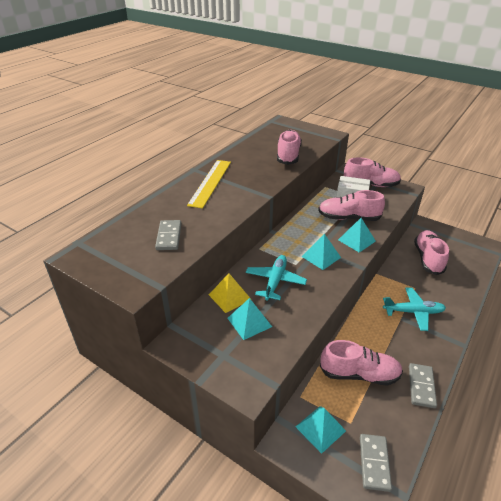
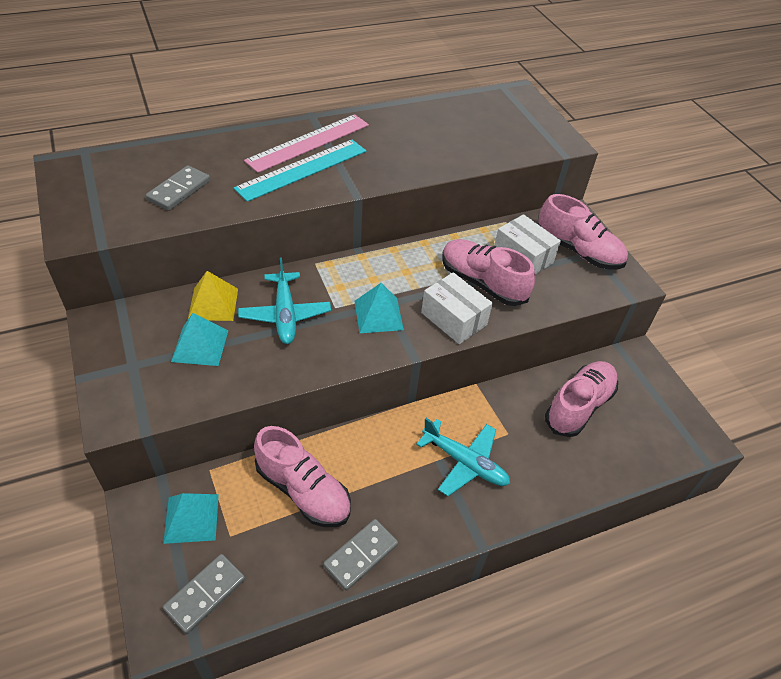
camera: 30 degrees right, 10 degrees up
(210, 182) = (309, 143): yellow ruler -> pink ruler
(224, 196) = (302, 169): none -> turquoise ruler
(275, 281) = (285, 314): turquoise plane -> turquoise plane turned 120 degrees clockwise
(288, 155) = (458, 149): pink shoe -> none
(356, 240) = (454, 319): turquoise pyramid -> white box

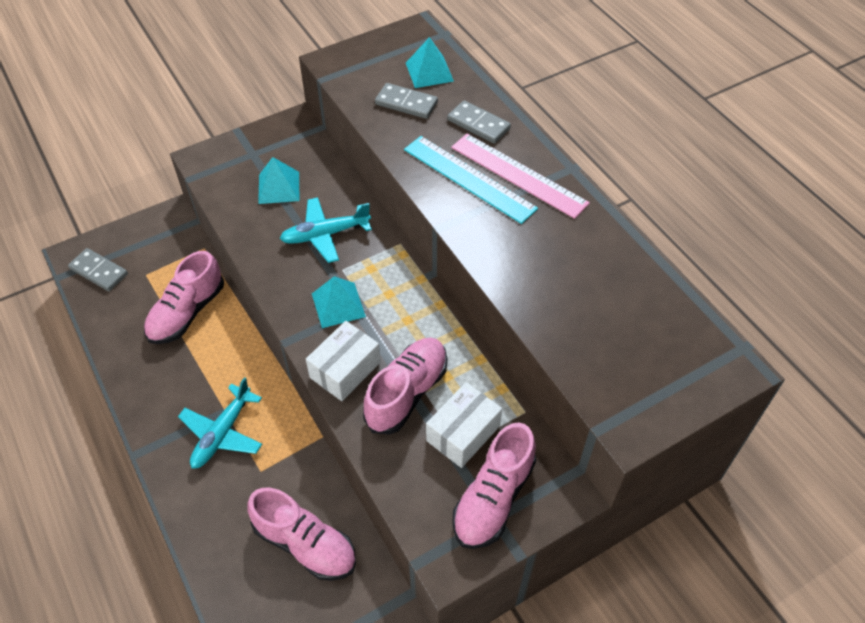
camera: 85 degrees right, 5 degrees up
(191, 518) = (160, 248): turquoise pyramid -> turquoise pyramid (429, 72)
(213, 304) = (329, 184): yellow pyramid -> none
(361, 555) = (127, 363): grey domino -> grey domino (478, 124)

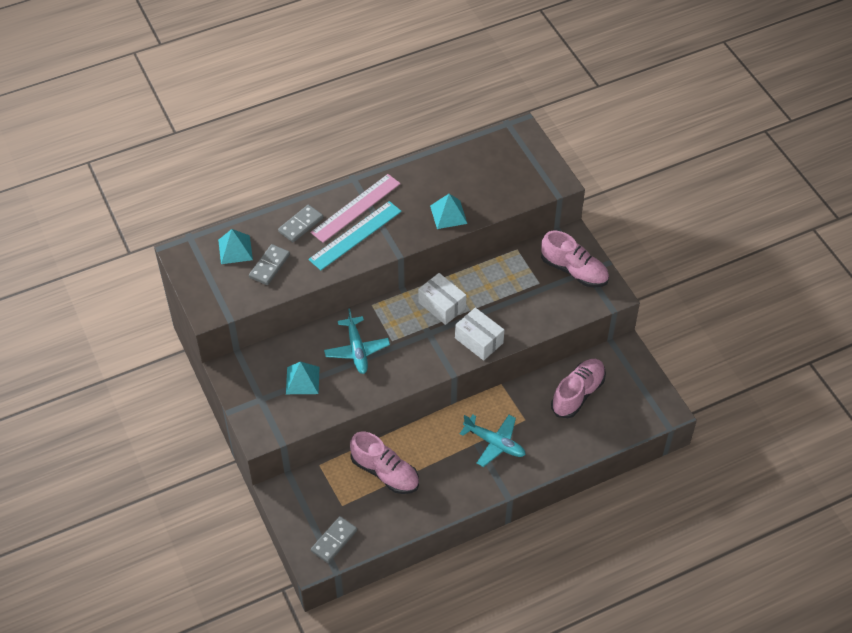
camera: 85 degrees left, 0 degrees up
(338, 305) = (424, 343): turquoise pyramid -> turquoise pyramid (448, 214)
(407, 393) = (499, 308): pink shoe -> none
(463, 433) = (530, 281): white box -> white box (442, 305)

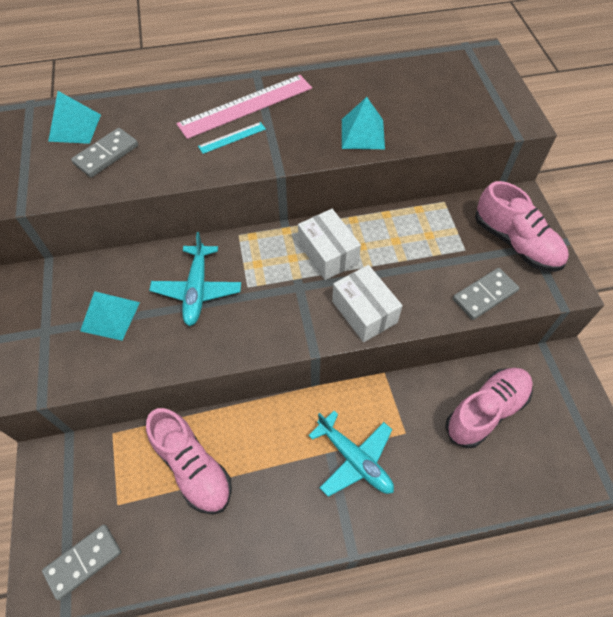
camera: 15 degrees right, 5 degrees up
(301, 225) = (169, 113): grey domino -> grey domino (485, 295)
(355, 235) = (232, 138): turquoise ruler -> turquoise ruler, size x0.47

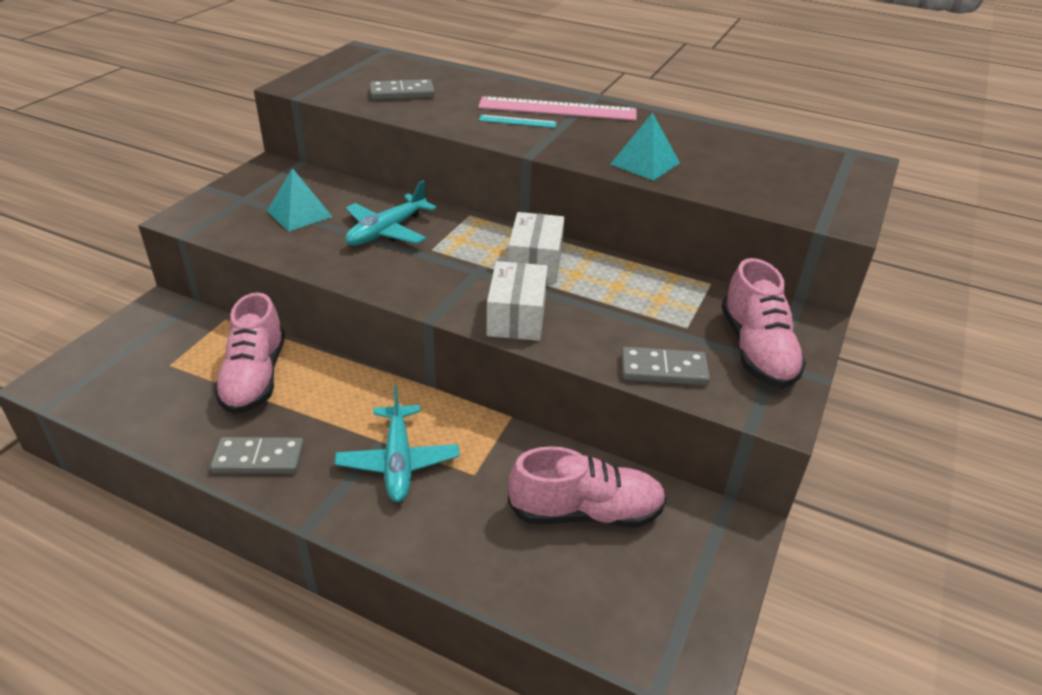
camera: 35 degrees right, 20 degrees down
(75, 127) = (400, 72): turquoise pyramid -> none
(83, 562) = (101, 384): grey domino -> grey domino (259, 459)

